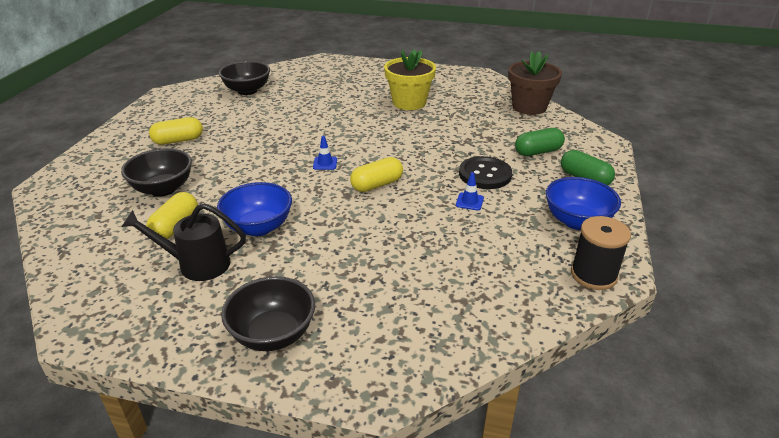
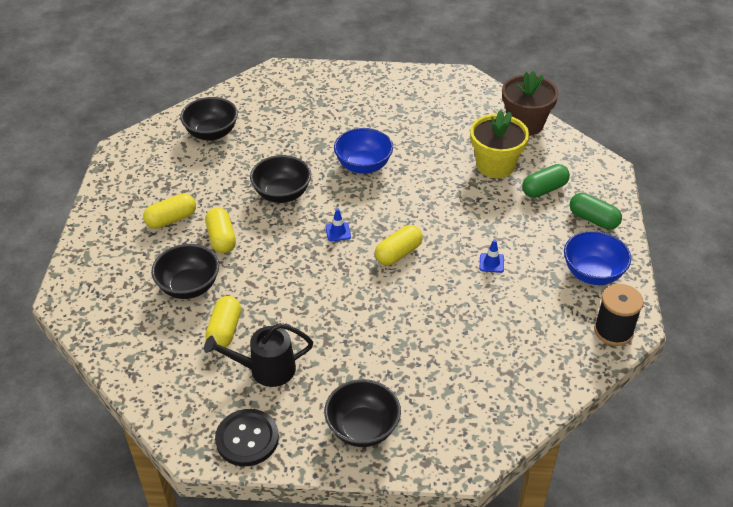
camera: 10 degrees left, 10 degrees up
(214, 158) = (221, 238): none -> yellow capsule
(258, 227) = (304, 320): blue bowl -> blue bowl (363, 165)
(286, 133) = (282, 194): none -> black bowl
(409, 102) = (397, 132): yellow flower pot -> yellow flower pot (495, 165)
(485, 174) = (498, 226): black button -> black button (247, 439)

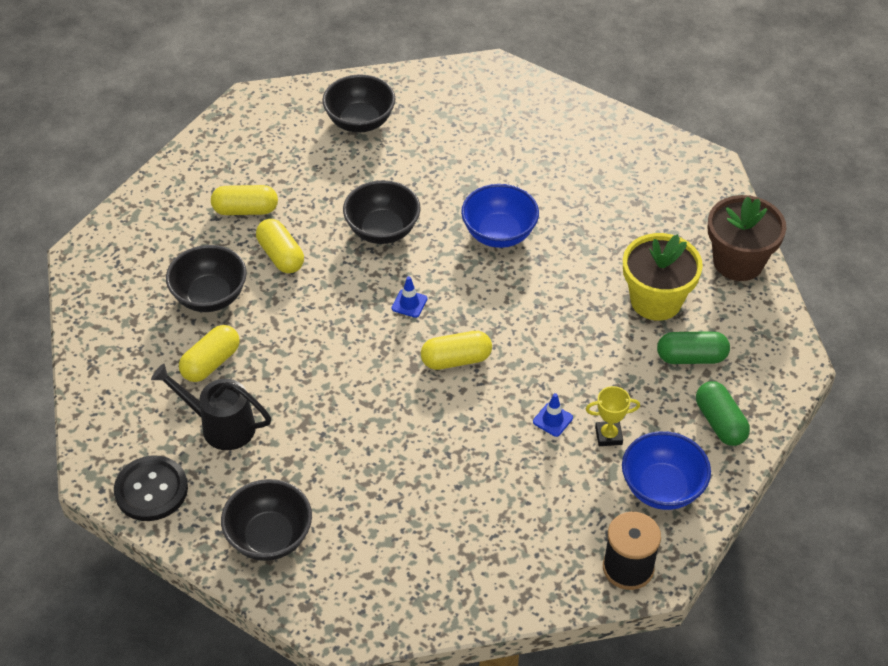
camera: 30 degrees right, 5 degrees up
(221, 238) = (281, 256): yellow capsule -> yellow capsule turned 45 degrees counterclockwise
(534, 257) = (608, 435): none -> yellow trophy

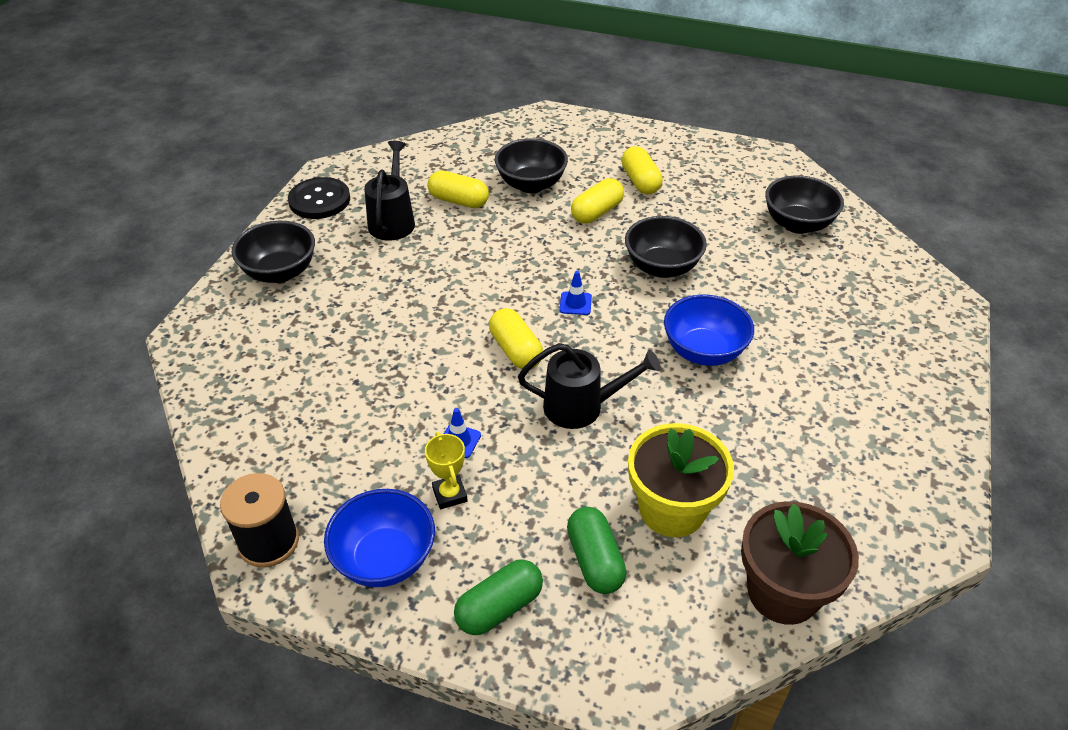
camera: 75 degrees right, 5 degrees down
(538, 328) = (582, 406): none -> black watering can

